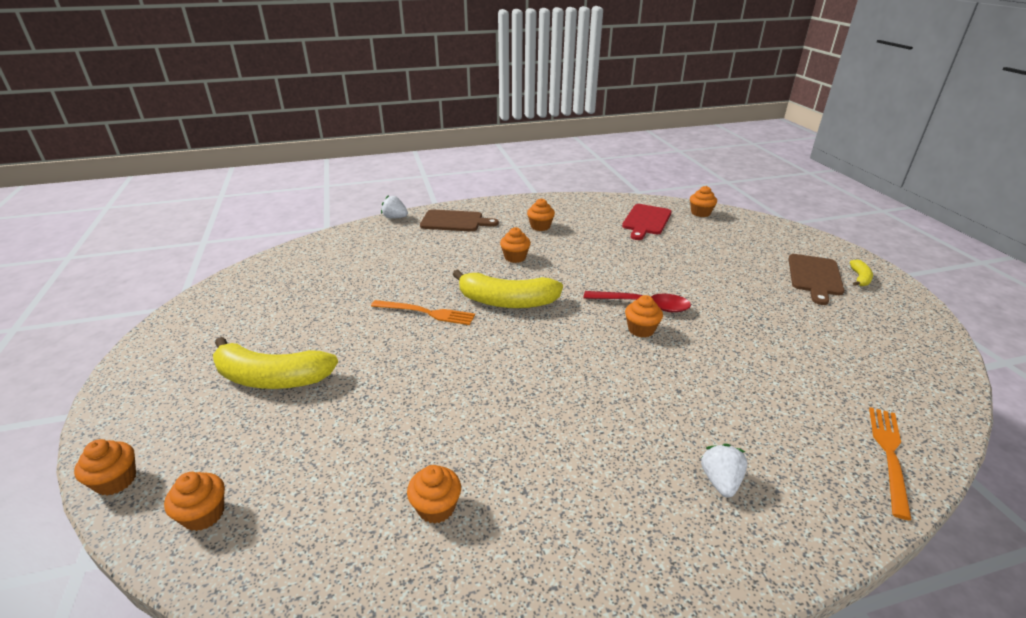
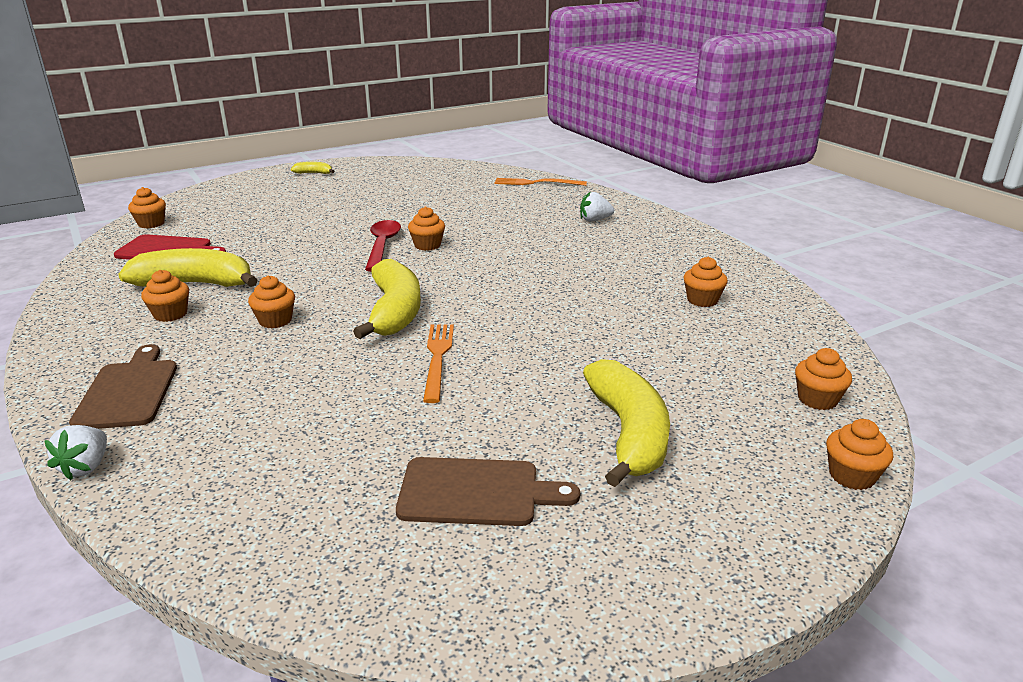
camera: 105 degrees left, 5 degrees down
(584, 231) = (195, 284): none -> yellow banana
(814, 277) = (313, 186): brown cutting board -> brown cutting board (476, 492)

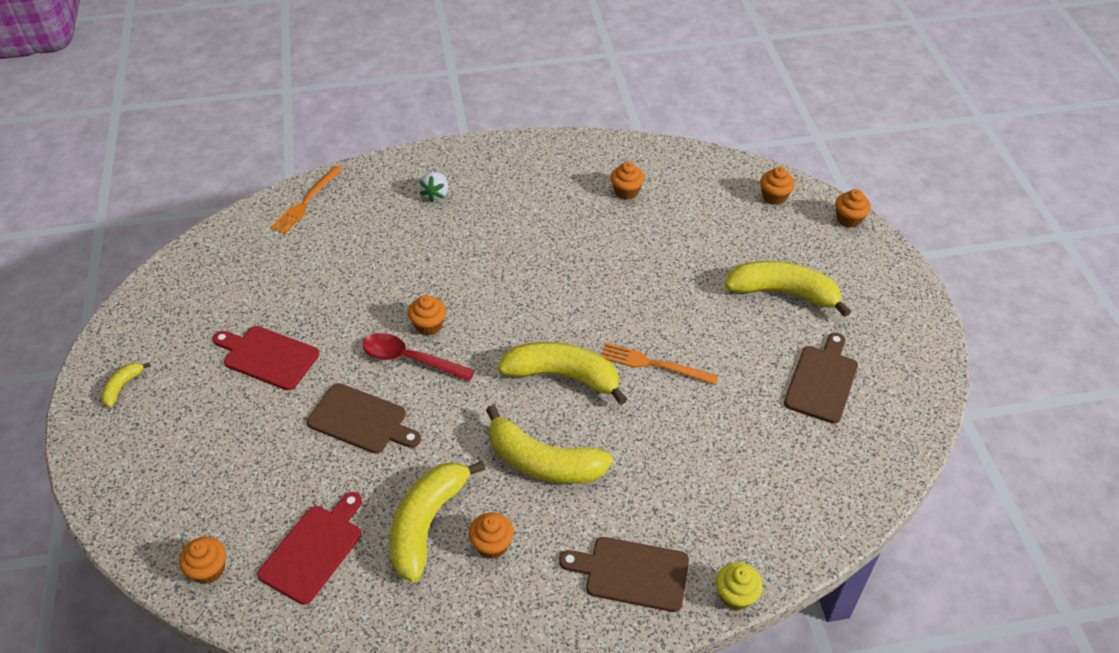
camera: 70 degrees left, 20 degrees up
(86, 467) = (735, 595): white strawberry -> yellow cupcake
(275, 321) = (543, 462): orange cupcake -> yellow banana
(306, 241) = (361, 420): none -> brown cutting board
(361, 202) = (267, 356): none -> red cutting board

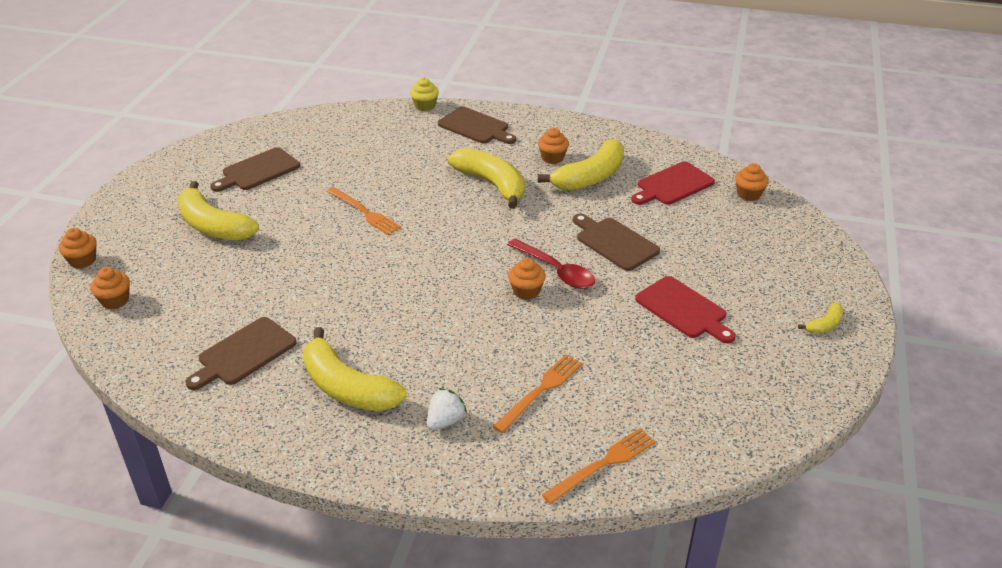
camera: 155 degrees left, 10 degrees down
(374, 238) = (540, 391): none -> orange fork
(563, 376) = (439, 225): yellow banana -> yellow banana (347, 387)
(626, 191) = (243, 353): orange cupcake -> brown cutting board

